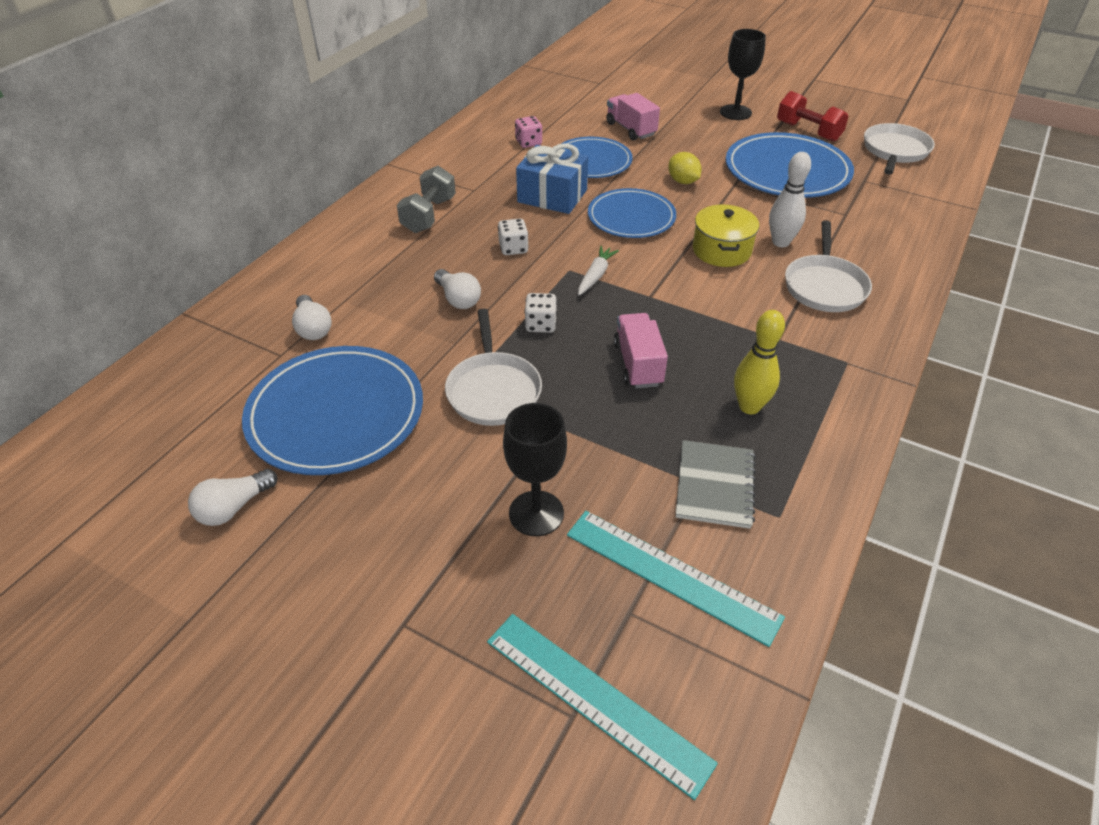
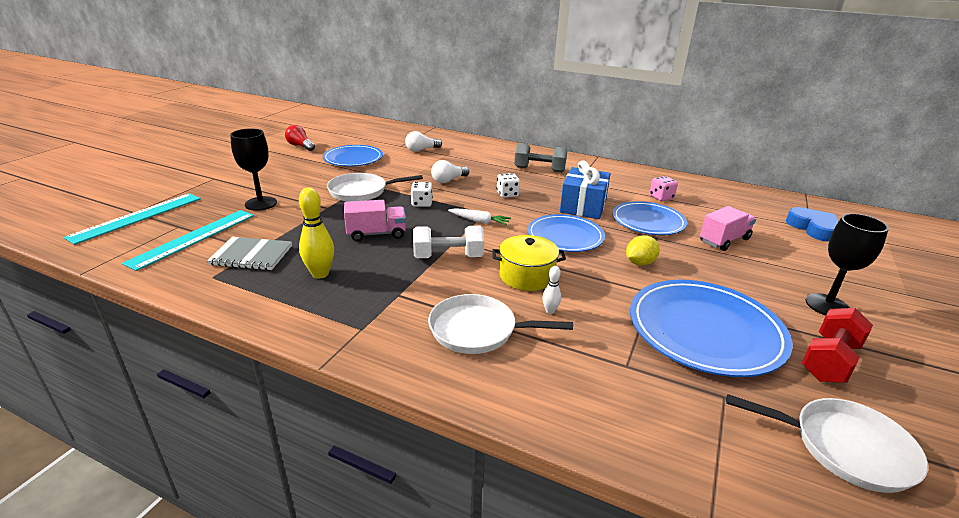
camera: 85 degrees right, 15 degrees down
(234, 507) = (300, 146): white light bulb -> red light bulb
(336, 414) = (353, 159): blue plate -> blue plate, size x0.66
(602, 82) = (813, 228): none -> blue heart
(690, 302) = (448, 257): none -> white dumbbell
(780, 242) = (550, 311): white bowling pin -> white bowling pin, size x0.52

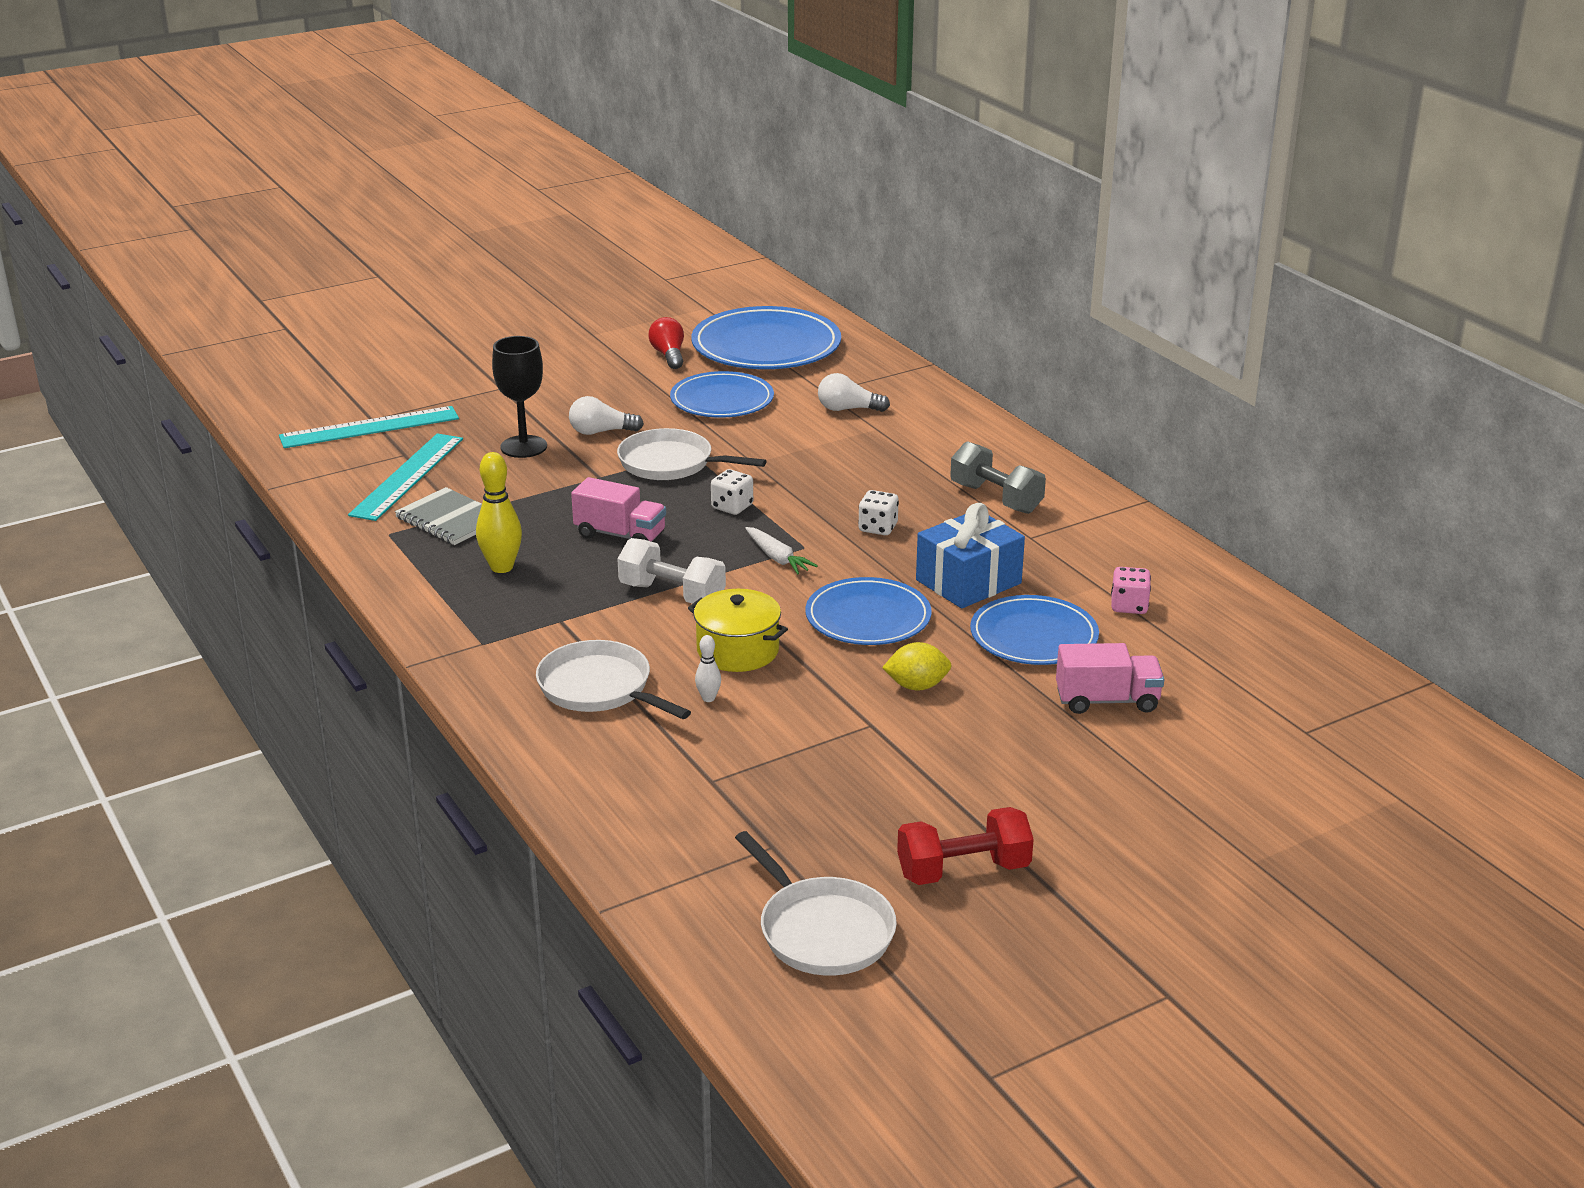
camera: 35 degrees right, 0 degrees up
(193, 238) = (407, 476): turquoise ruler -> turquoise ruler turned 45 degrees counterclockwise
(448, 180) = (819, 479): white light bulb -> white light bulb (601, 432)
(705, 331) = (863, 786): blue plate -> blue plate (766, 346)
(813, 228) = (1308, 735): blue heart -> none
(827, 305) = (1091, 826): black goblet -> none

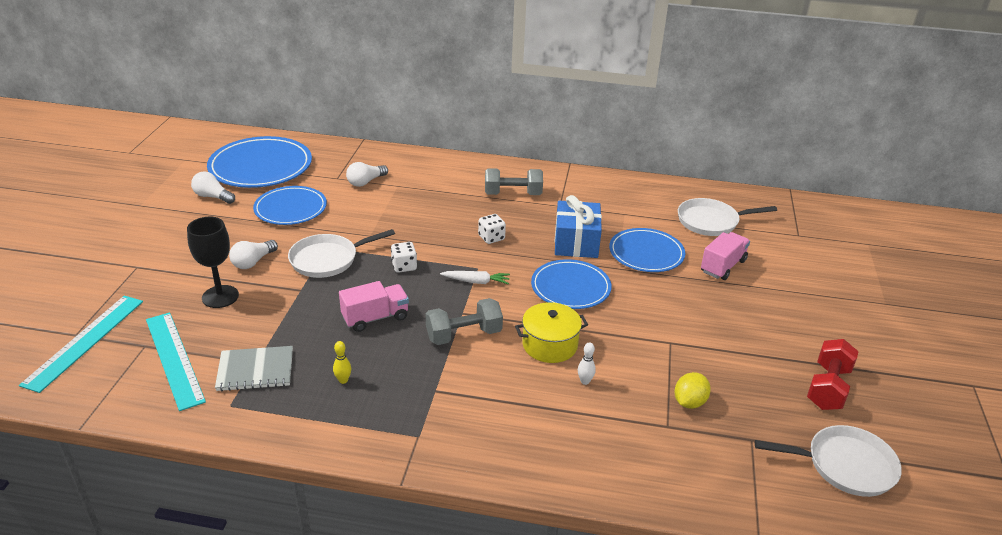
camera: 50 degrees left, 5 degrees up
(501, 567) = (343, 380): yellow bowling pin -> yellow bowling pin, size x0.52
(599, 688) = (527, 415): white pan -> white pan (711, 221)
(669, 355) = (213, 197): red light bulb -> white light bulb
(672, 594) = (464, 335): white dumbbell -> grey dumbbell
(917, 686) = (651, 309): yellow lemon -> yellow lemon (689, 402)
(1129, 606) = (651, 216): pink dice -> none

